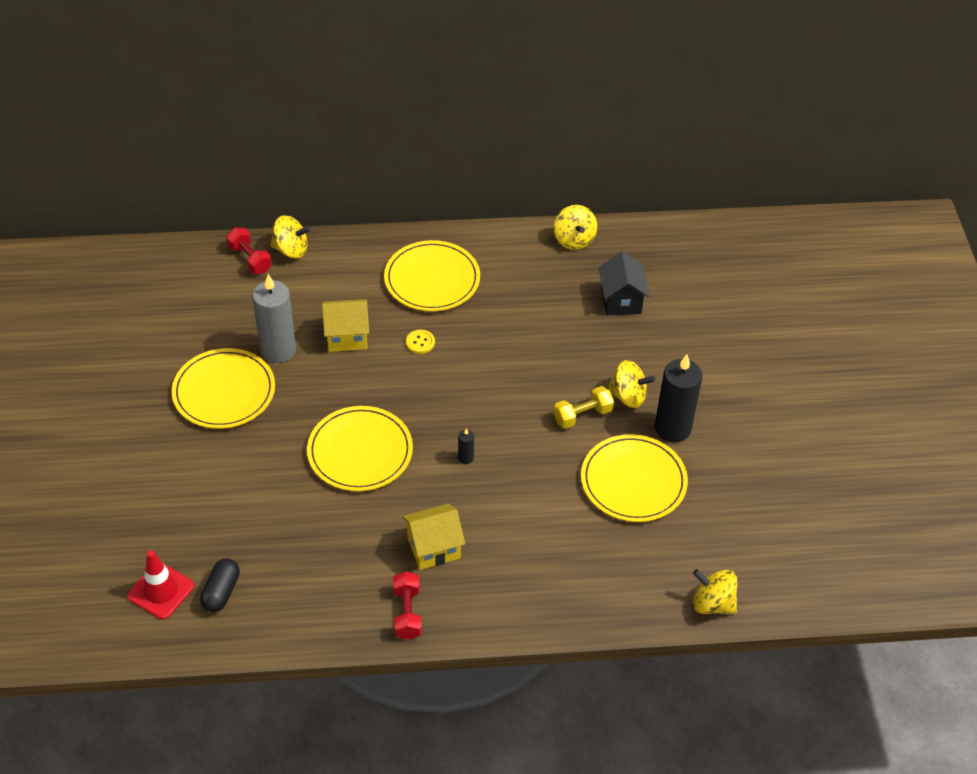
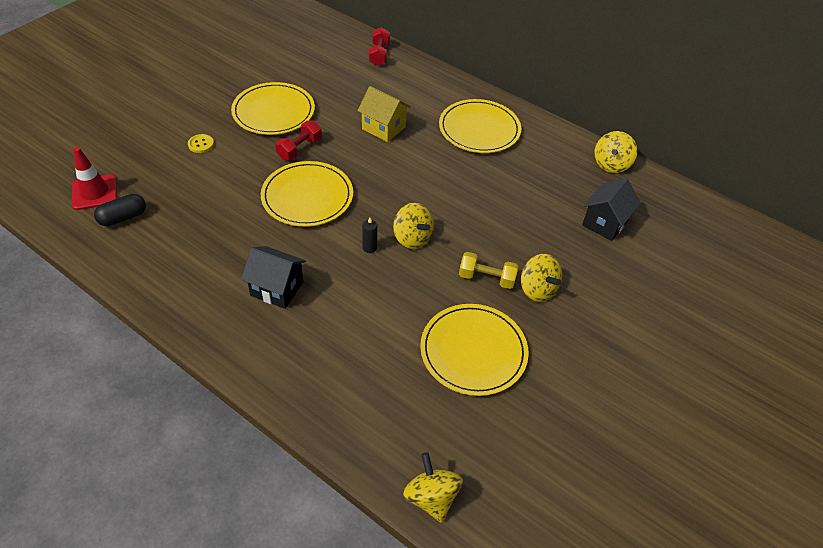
camera: 40 degrees right, 0 degrees up
(278, 350) = (333, 110): grey candle -> none
(291, 250) = (409, 63): yellow spinning top -> yellow spinning top (412, 238)
(407, 613) = (207, 317): red dumbbell -> red dumbbell (299, 148)
(420, 342) = (426, 159): yellow button -> yellow button (201, 144)
(433, 548) = (277, 289): yellow house -> black house
(672, 428) = (549, 336): black candle -> none

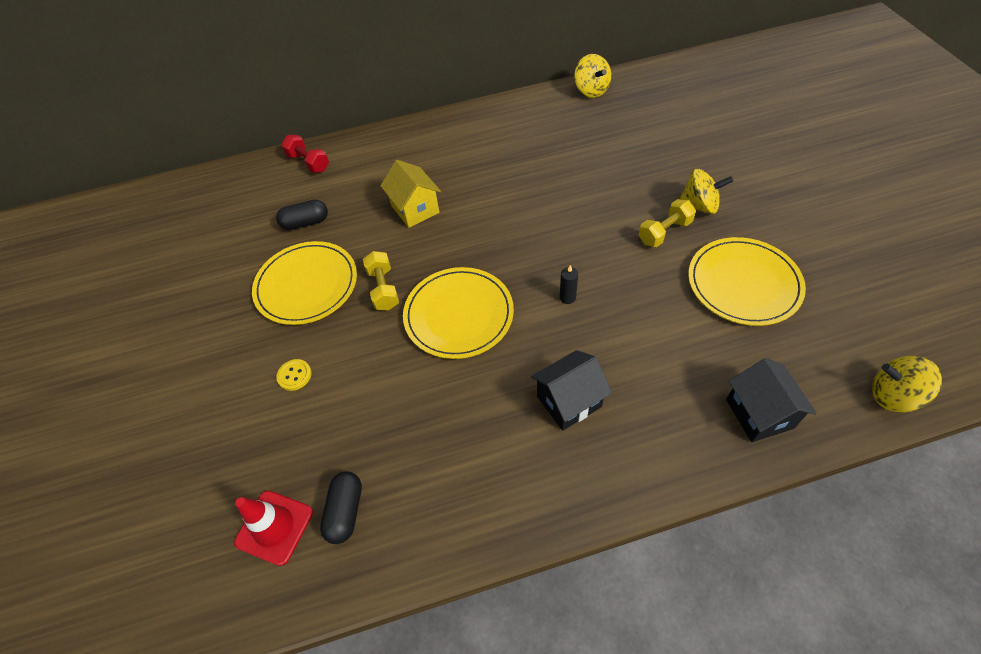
camera: 45 degrees left, 5 degrees up
(299, 148) = (383, 289): red dumbbell -> yellow dumbbell
(325, 83) = (306, 223): none -> black capsule
(383, 128) = (415, 209): yellow house -> yellow house turned 75 degrees clockwise
(412, 238) = (579, 259): yellow spinning top -> none
(479, 129) = (479, 145): yellow plate -> none
(605, 223) = (653, 128): black house -> black house (759, 413)

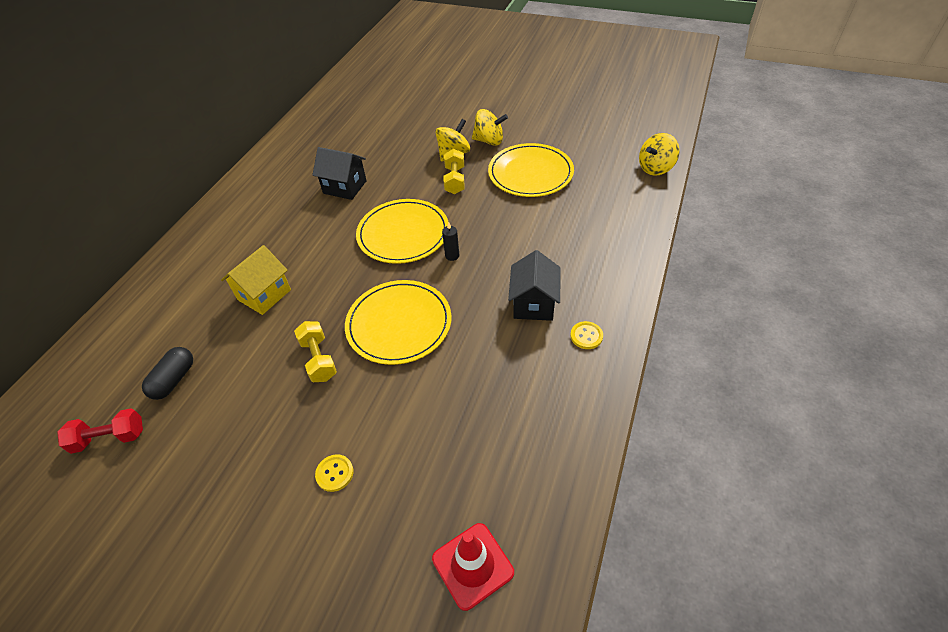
camera: 55 degrees left, 5 degrees down
(306, 285) = (247, 415): yellow plate -> yellow plate (403, 234)
(308, 162) = (104, 341): red dumbbell -> red dumbbell (109, 438)
(345, 511) = (503, 498): black capsule -> none
(383, 289) = (319, 359): yellow dumbbell -> yellow dumbbell turned 45 degrees clockwise
(415, 209) = (264, 295): yellow house -> yellow house turned 60 degrees counterclockwise
(568, 473) = (586, 336): none -> yellow button
(591, 90) = (291, 137): yellow spinning top -> yellow spinning top (489, 141)
(759, 413) = (621, 223): black house -> black house (345, 187)

